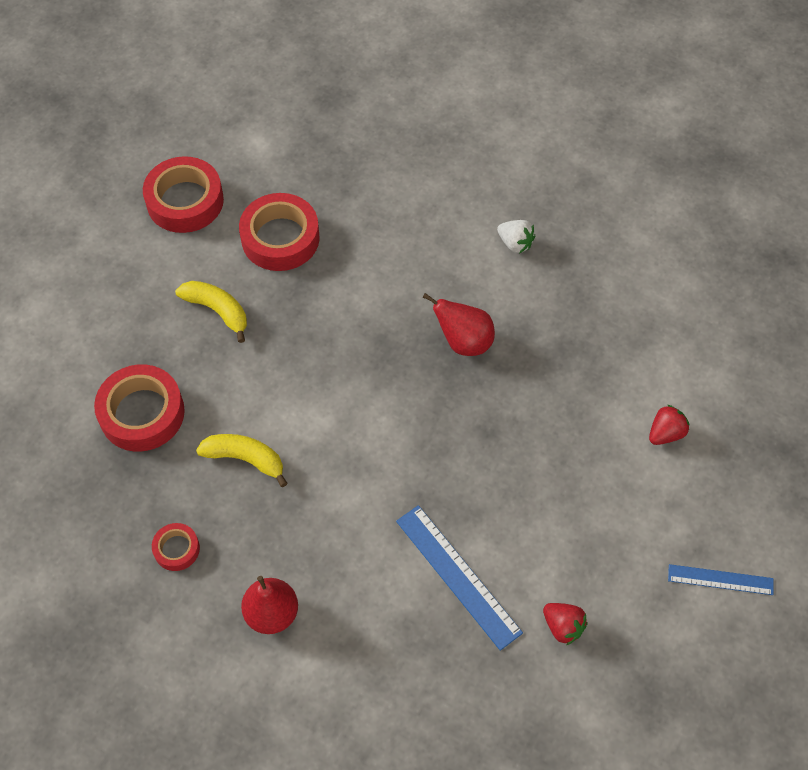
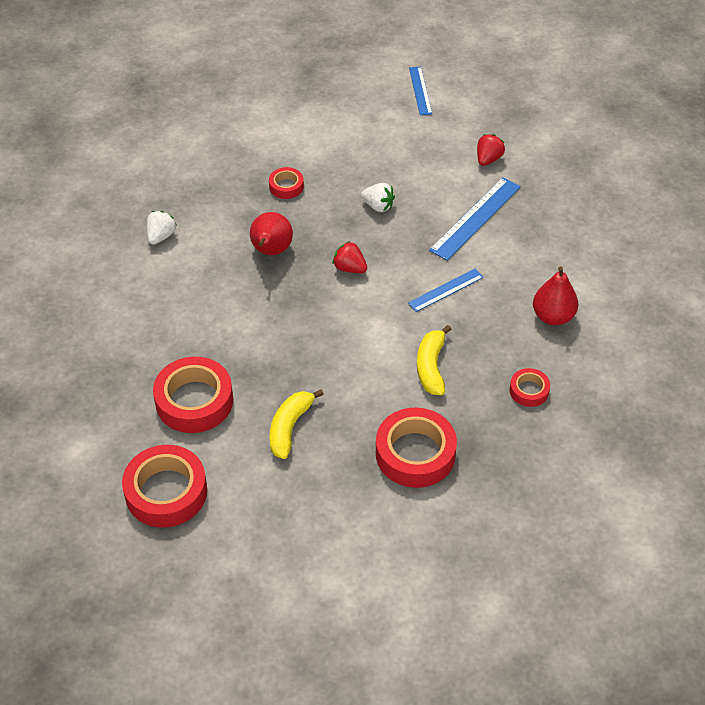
camera: 105 degrees left, 10 degrees down
(350, 506) = (445, 290): none -> blue ruler
(507, 469) = (378, 206): none -> white strawberry
(565, 378) = (286, 186): none -> red tape
(665, 433) = (316, 128): red strawberry -> red strawberry (349, 268)

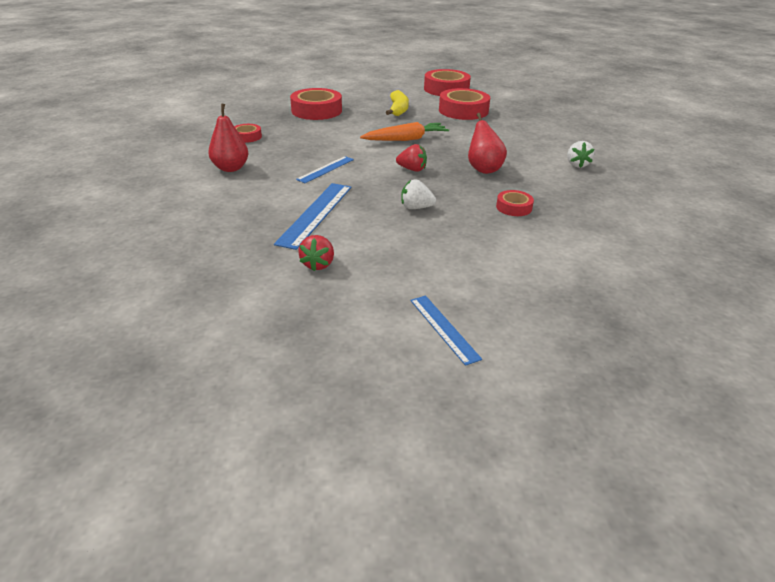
camera: 160 degrees right, 15 degrees down
(323, 335) = (406, 139): none -> orange carrot
(431, 367) = (321, 137): yellow banana -> none

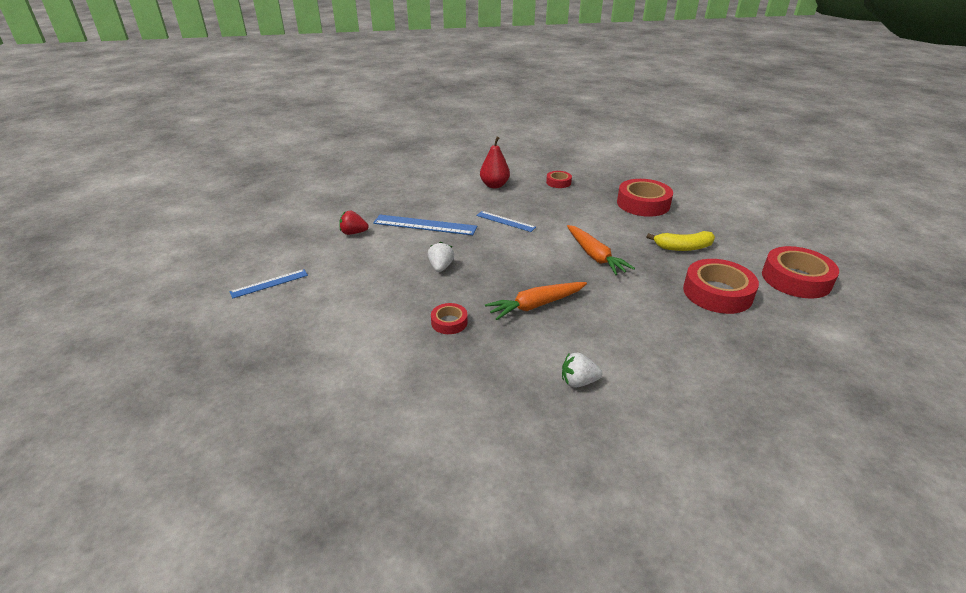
camera: 85 degrees right, 0 degrees up
(412, 169) = (520, 262): red strawberry -> none
(483, 169) = (536, 305): red pear -> orange carrot

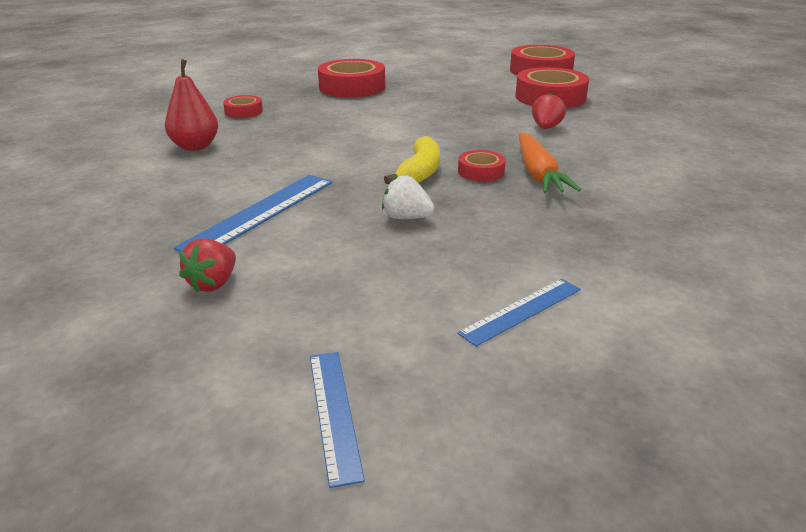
camera: 70 degrees left, 5 degrees down
(449, 322) = (557, 231): red tape -> red tape (481, 171)
(505, 221) = (314, 157): blue ruler -> blue ruler (522, 311)
(578, 382) = (690, 178): white strawberry -> none
(595, 256) = (448, 127): orange carrot -> none
(634, 299) = (546, 128): none -> red strawberry
(683, 247) = (460, 91): yellow banana -> yellow banana (420, 172)

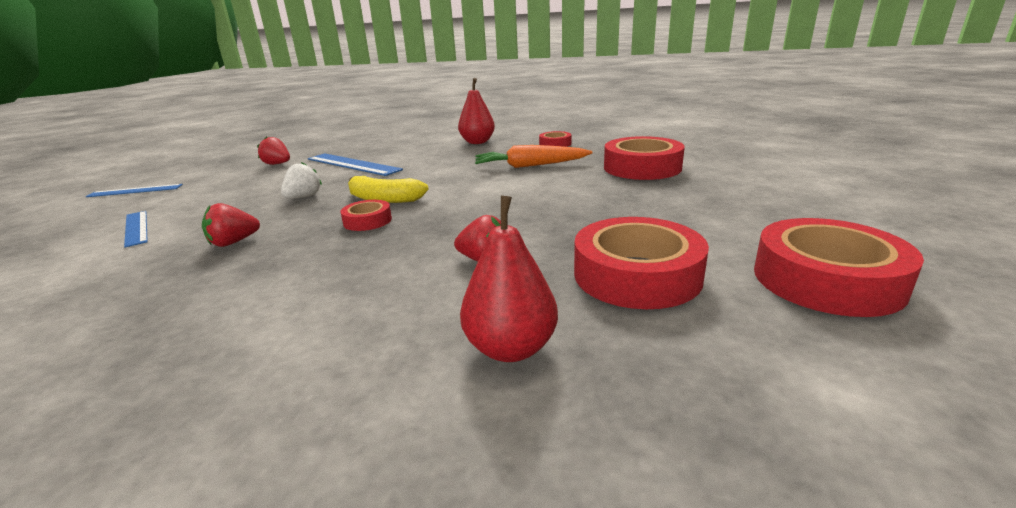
camera: 95 degrees right, 5 degrees down
(538, 173) = (340, 246): orange carrot -> orange carrot (530, 166)
(545, 224) = (234, 242): none -> red strawberry
(636, 119) = (511, 348): none -> red pear

